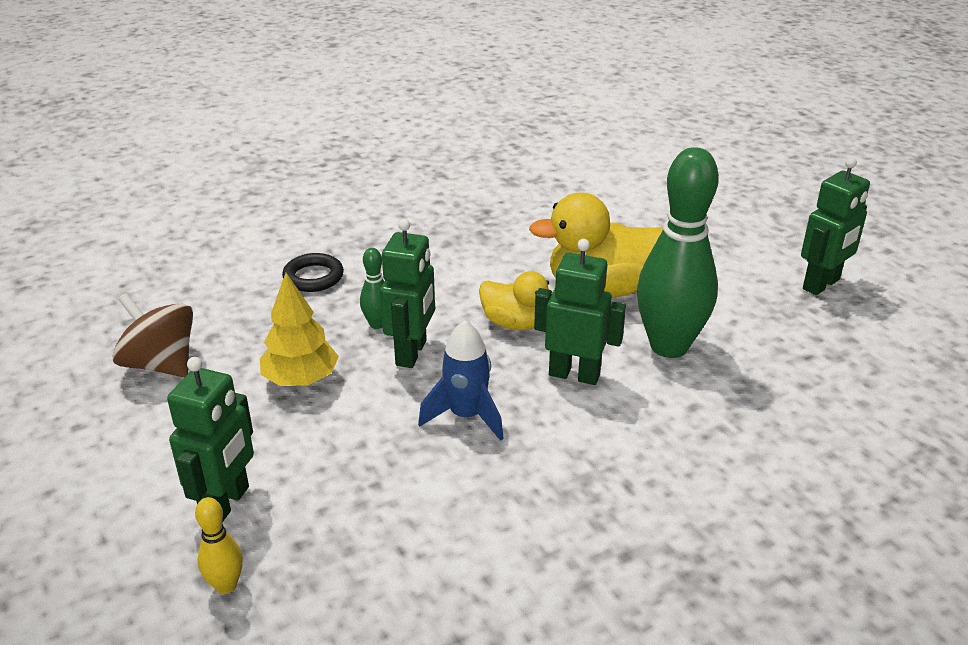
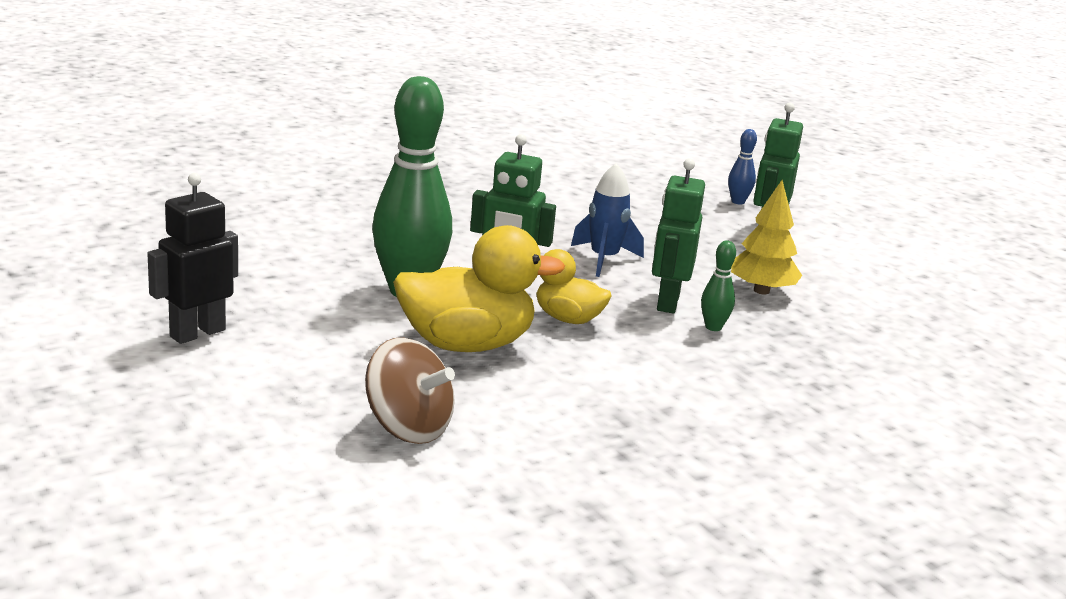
camera: 175 degrees right, 10 degrees down
(161, 364) = (900, 309): brown spinning top -> brown spinning top (407, 428)
(226, 585) = (738, 202): yellow bowling pin -> blue bowling pin
(313, 277) = (813, 377): black ring -> none
(821, 284) = (197, 333): green robot -> black robot

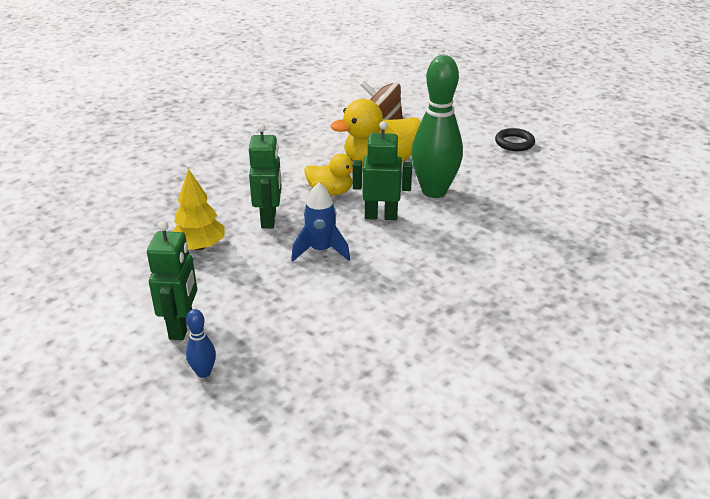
camera: 170 degrees right, 10 degrees up
(197, 333) = (514, 143): black robot -> black ring
(713, 327) = (238, 205): green bowling pin -> none

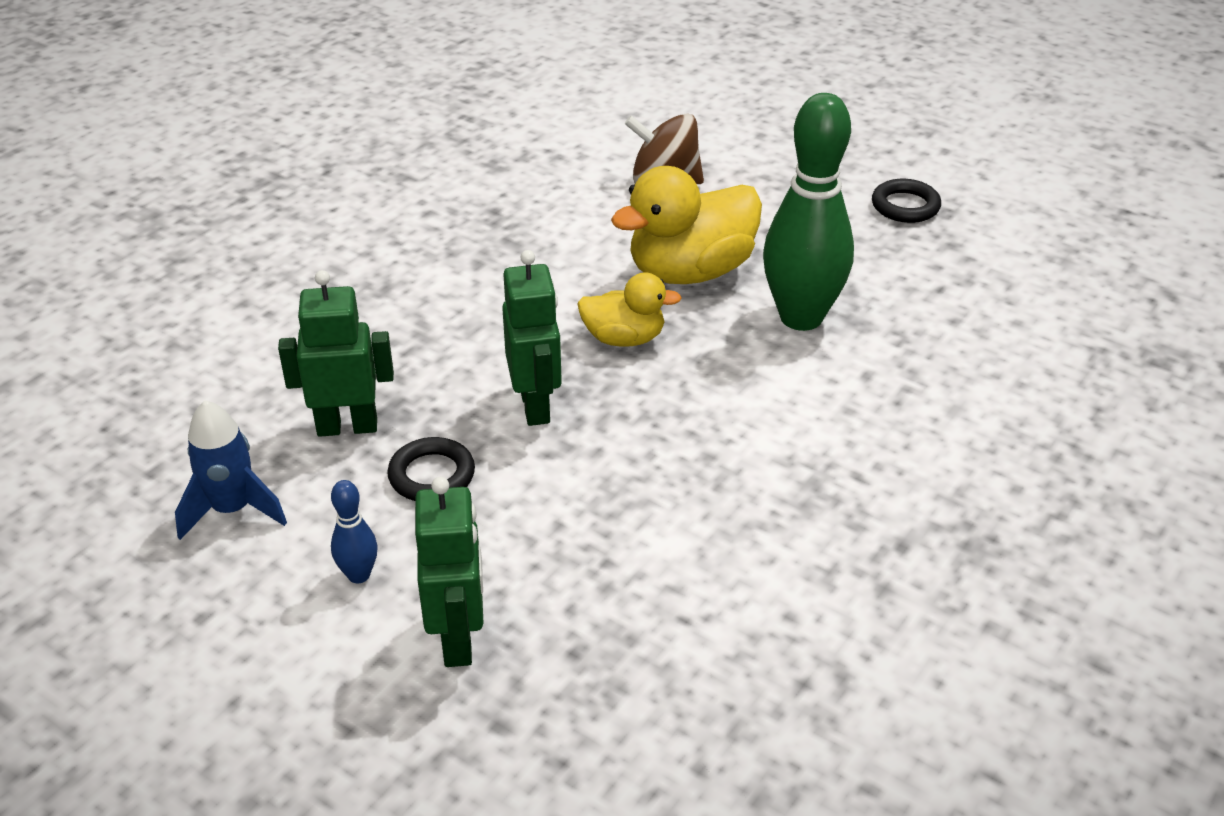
camera: 10 degrees left, 5 degrees up
(199, 246) = (432, 475): yellow tree -> black ring
(203, 372) = (529, 722): blue bowling pin -> blue bowling pin (359, 575)
(321, 250) = (647, 458): blue rocket -> blue rocket (232, 510)
(381, 216) = (727, 377): green robot -> green robot (347, 427)

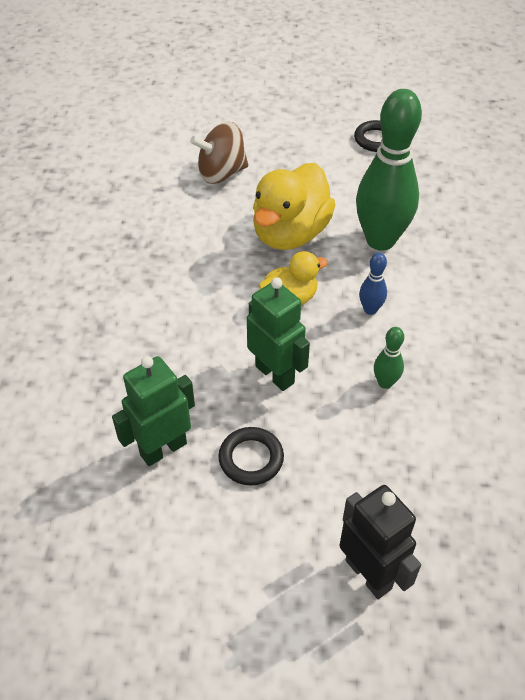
camera: 30 degrees left, 10 degrees up
(232, 510) = (136, 556): blue rocket -> none
(359, 575) = (265, 560): blue bowling pin -> blue bowling pin (370, 309)
(459, 639) = (369, 574): green robot -> black robot
(660, 466) = (385, 383): none -> green bowling pin

